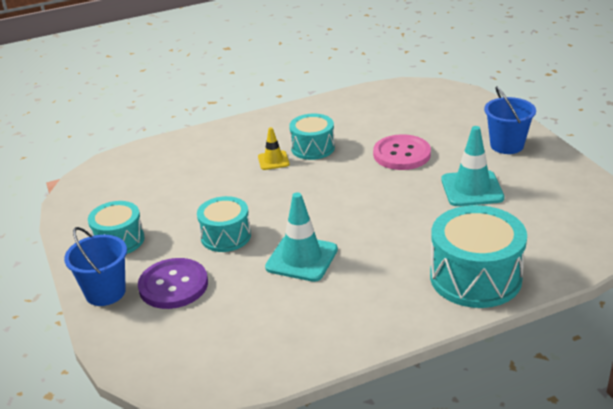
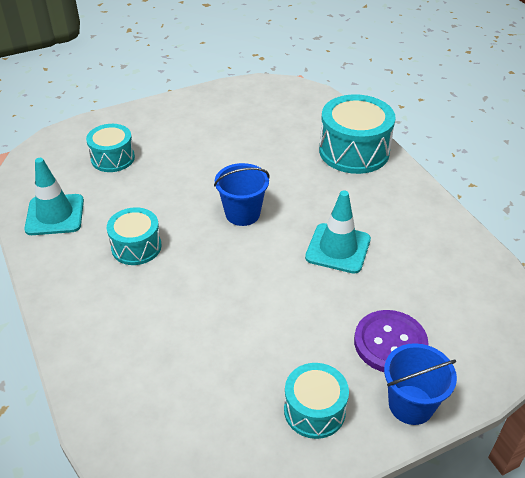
camera: 95 degrees left, 10 degrees up
(226, 236) = (304, 308): turquoise drum -> turquoise drum (113, 158)
(273, 160) = (157, 279): yellow traffic cone -> none
(402, 154) = (165, 182): pink button -> none
(472, 189) = (232, 145): turquoise traffic cone -> turquoise traffic cone (55, 215)
(506, 145) = (163, 121): blue bucket -> blue bucket (242, 214)

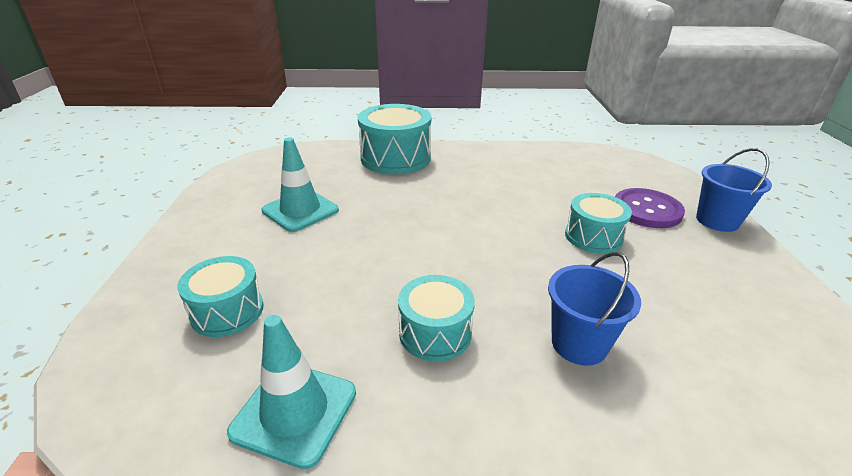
camera: 65 degrees left, 10 degrees down
(242, 214) = (434, 236): blue bucket -> blue bucket (579, 344)
(314, 410) = (727, 269): turquoise drum -> turquoise drum (593, 237)
(338, 248) = (520, 200): turquoise traffic cone -> turquoise traffic cone (300, 210)

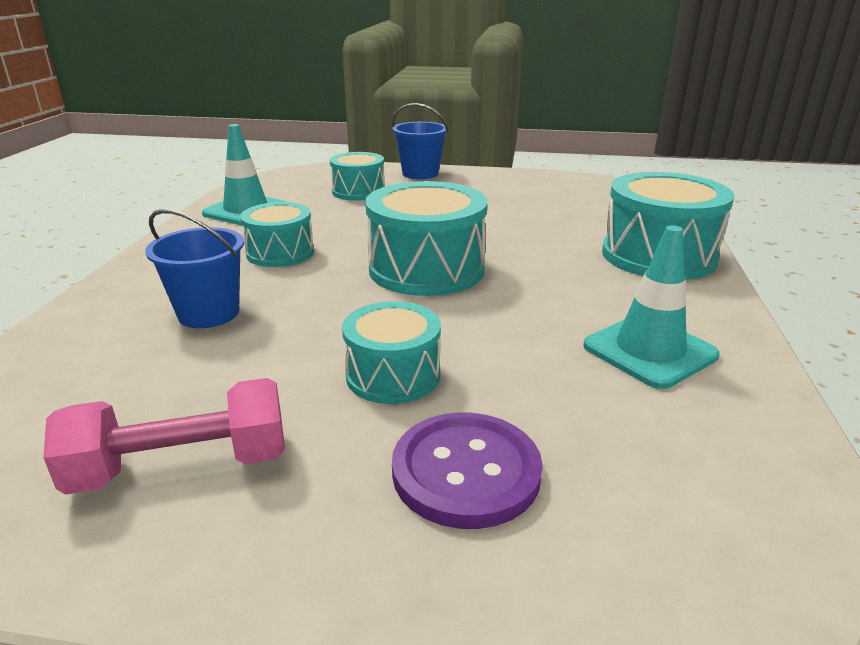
camera: 100 degrees right, 5 degrees down
(300, 210) = (505, 208): turquoise traffic cone -> turquoise traffic cone (649, 351)
(444, 239) = (426, 269): none -> turquoise drum
(717, 221) = (394, 581): blue bucket -> blue bucket (420, 173)
(731, 293) = (182, 467): none -> pink dumbbell

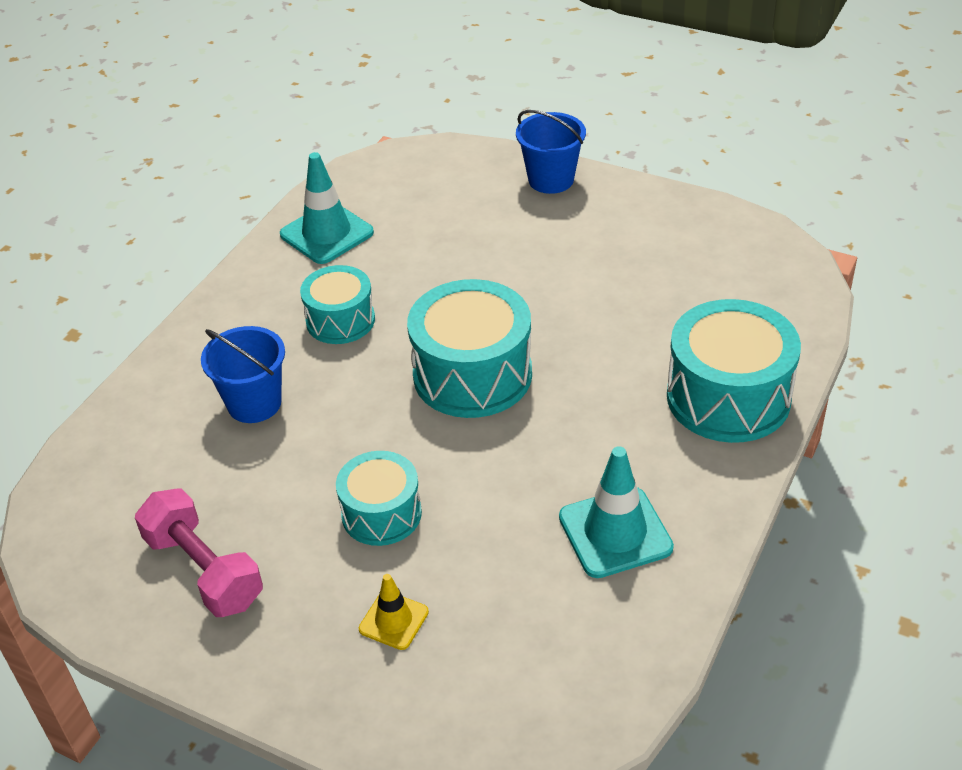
camera: 20 degrees right, 15 degrees up
(182, 467) = (204, 570): pink dumbbell -> pink dumbbell turned 45 degrees clockwise
(358, 191) = (461, 211): turquoise drum -> none
(466, 471) = (393, 620): purple button -> yellow traffic cone

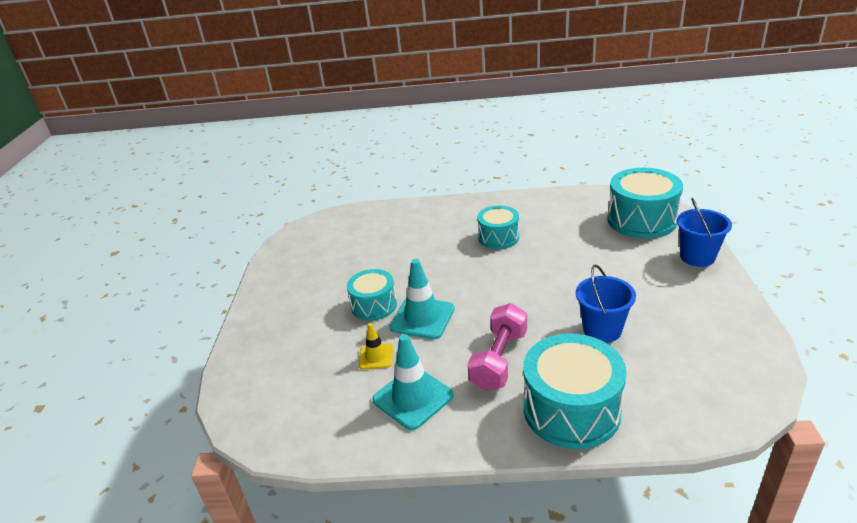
camera: 65 degrees right, 10 degrees down
(204, 570) = (310, 270): pink dumbbell -> pink dumbbell (499, 360)
(254, 403) = (420, 239): blue bucket -> blue bucket (602, 330)
(327, 233) = (558, 207): turquoise traffic cone -> turquoise traffic cone (422, 318)
(393, 620) = (306, 338): yellow traffic cone -> yellow traffic cone (376, 356)
(472, 374) = (497, 295): turquoise drum -> turquoise drum (641, 220)

